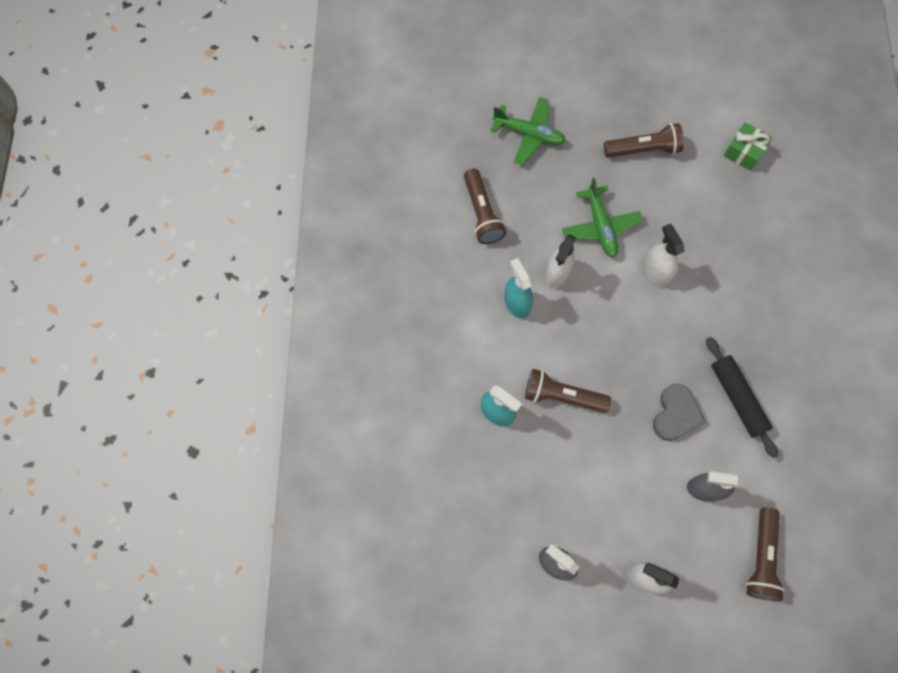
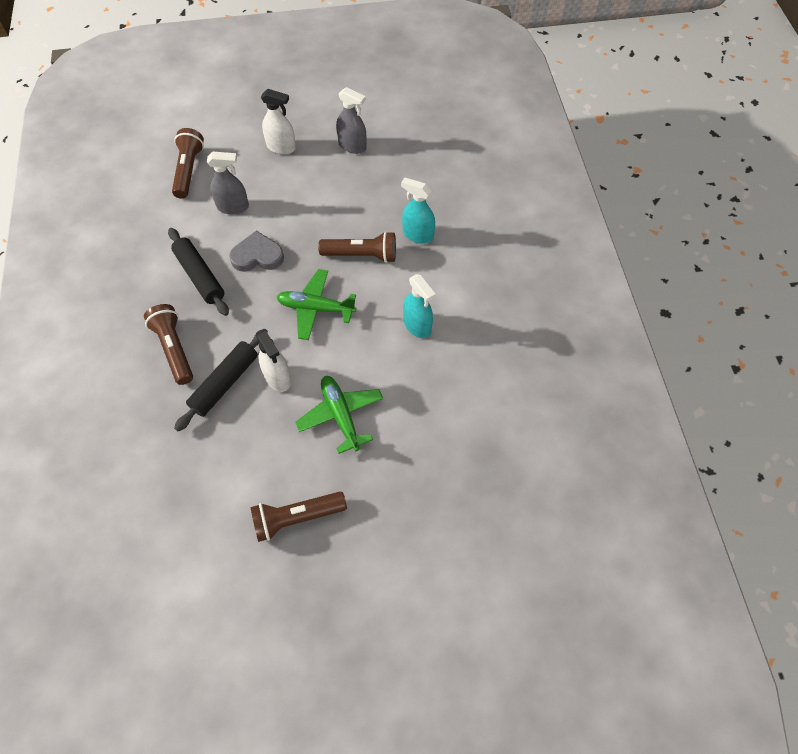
camera: 170 degrees right, 10 degrees down
(482, 213) = (472, 409): brown flashlight -> brown flashlight (174, 349)
(529, 134) = (438, 514): green plane -> green plane (316, 308)
(557, 273) = (381, 359): white spray bottle -> none
(675, 414) = (257, 256): grey heart -> grey heart turned 75 degrees clockwise
(706, 274) = (225, 383): none -> black rolling pin
(744, 151) = (172, 536): green gift -> none

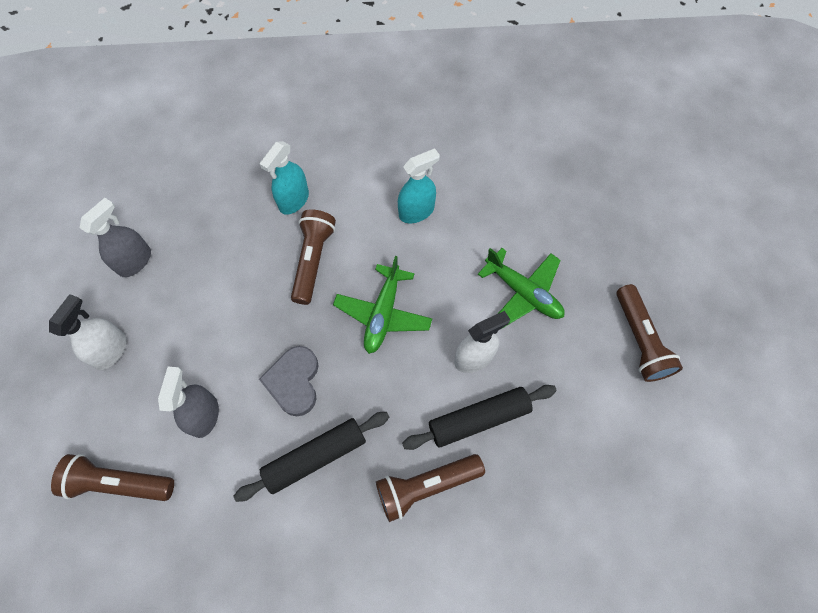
camera: 85 degrees left, 5 degrees up
(225, 383) = (478, 419): black rolling pin -> black rolling pin turned 60 degrees counterclockwise
(341, 415) = (523, 293): green plane -> green plane turned 120 degrees counterclockwise

